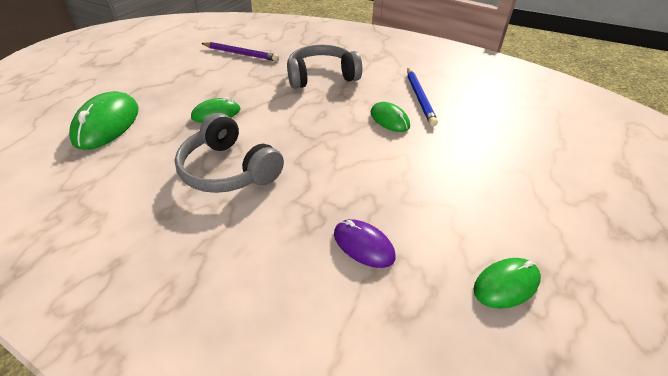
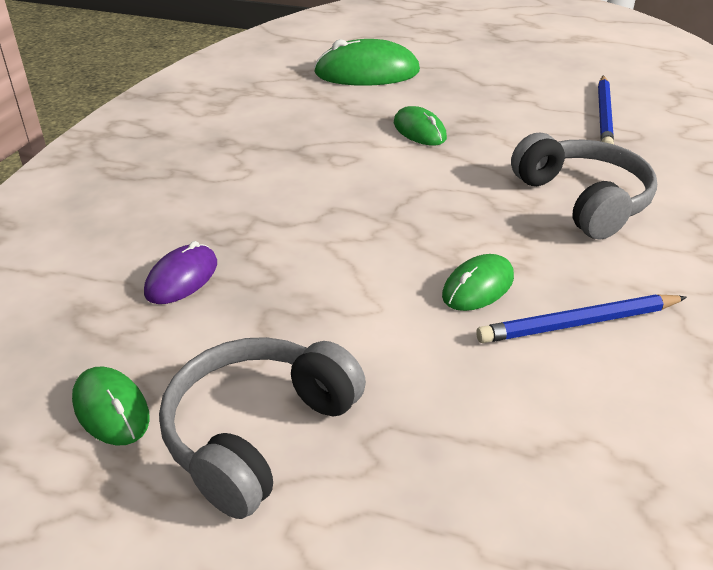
camera: 80 degrees right, 5 degrees down
(229, 169) = (304, 163): grey headphones -> grey headphones (258, 434)
(241, 54) = (604, 115): purple pencil -> blue pencil

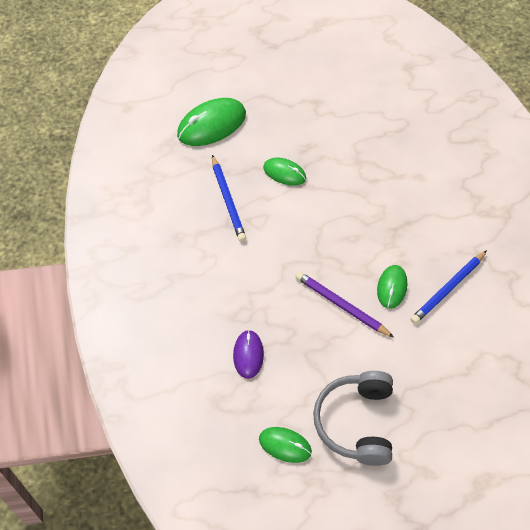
camera: 30 degrees left, 20 degrees up
(376, 277) = (341, 305): none -> purple pencil
(583, 200) = (405, 196): grey headphones -> none
(604, 115) = (378, 109): blue pencil -> blue pencil (228, 200)

